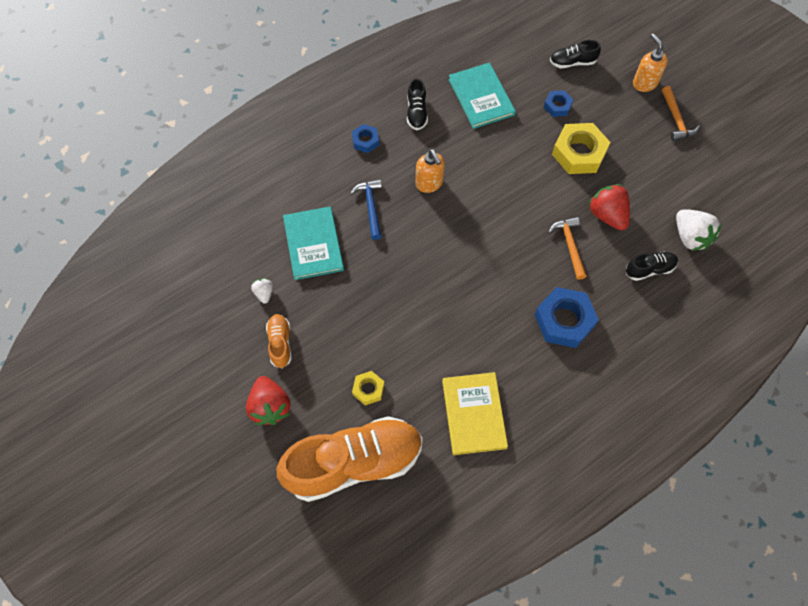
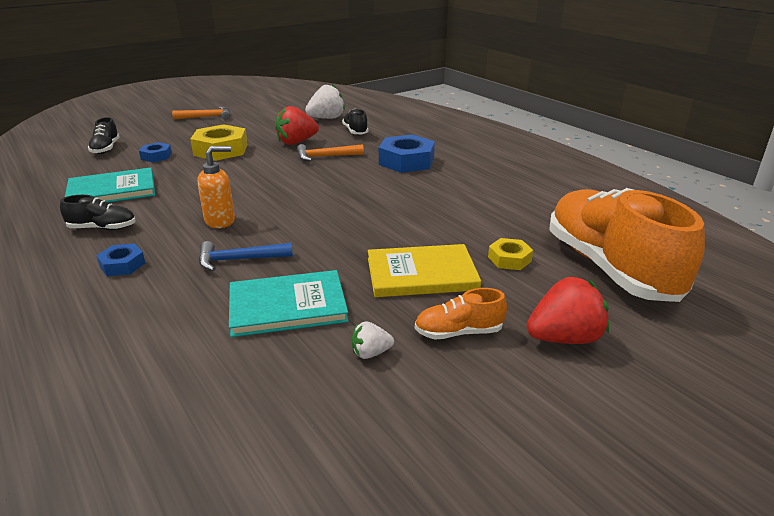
camera: 90 degrees left, 35 degrees down
(473, 414) = (516, 201): yellow book -> yellow book (421, 274)
(644, 83) = (158, 125): orange soap dispenser -> none

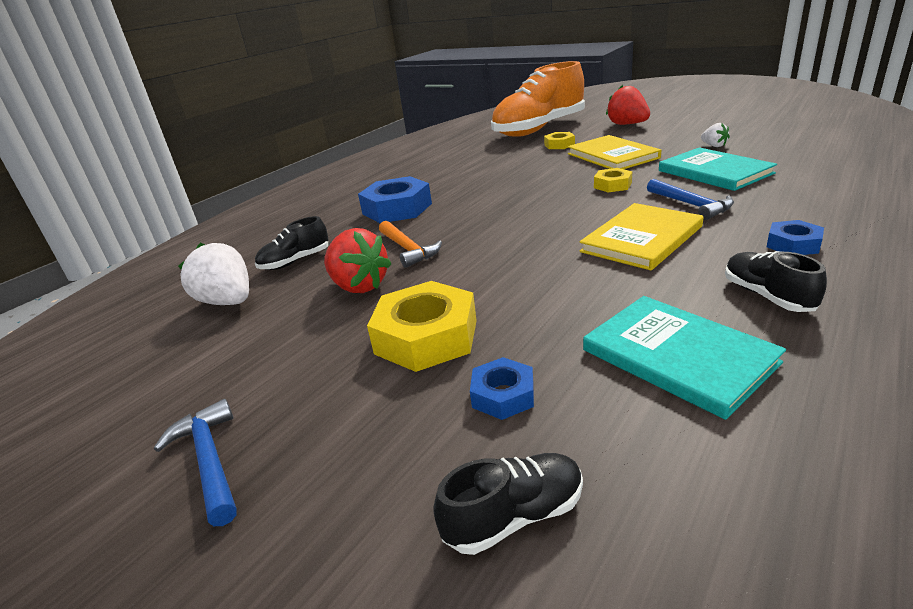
camera: 105 degrees left, 0 degrees up
(207, 117) = (209, 460): orange hammer -> blue hammer
(220, 221) = (642, 239): orange soap dispenser -> yellow book
(334, 245) = (612, 185): none -> yellow nut
(458, 332) = (659, 138): orange shoe -> none

